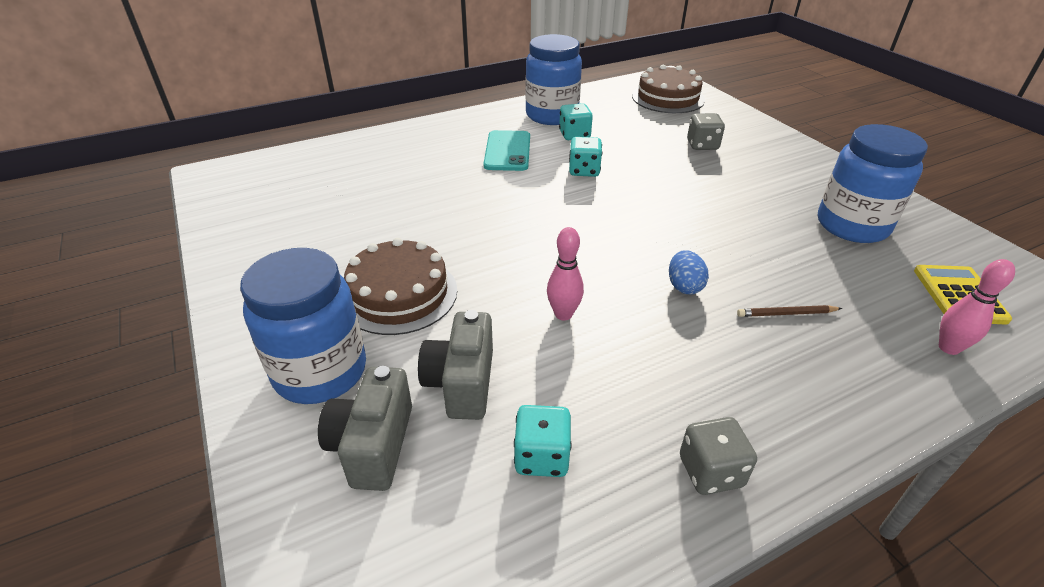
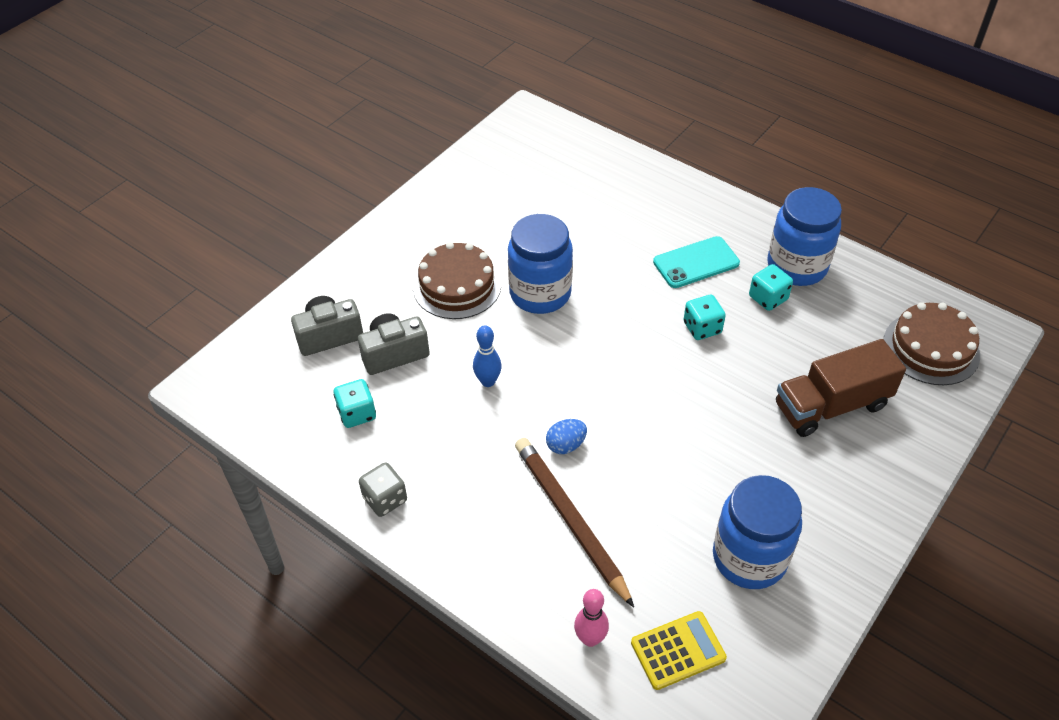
camera: 65 degrees right, 10 degrees up
(320, 372) = (368, 285): blue jar -> blue jar (540, 293)
(563, 314) = (488, 381): pink bowling pin -> blue bowling pin
(702, 145) = (831, 406): grey dice -> brown truck
(786, 313) = (570, 519): brown pencil -> brown pencil, size x2.32

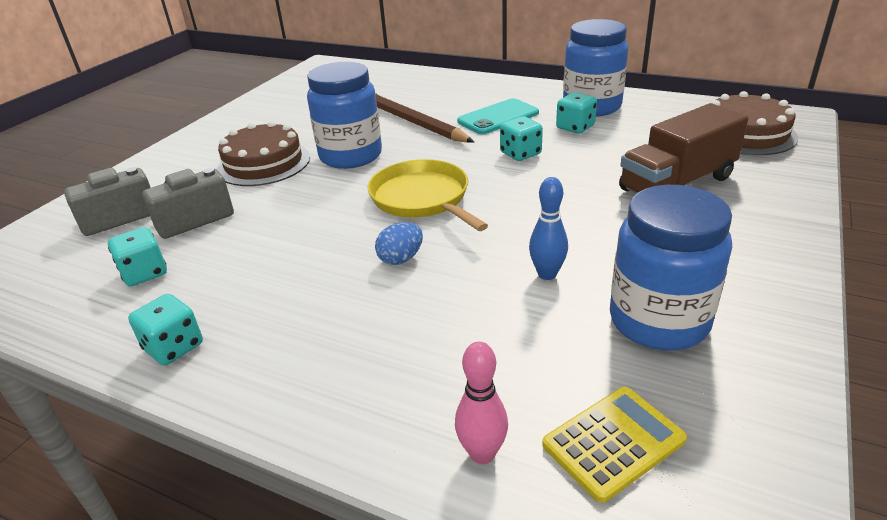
camera: 10 degrees left, 15 degrees down
(385, 499) = (174, 347): grey dice -> turquoise dice
(488, 381) = (302, 223): blue bowling pin -> blue bowling pin (547, 274)
(570, 519) = (421, 324): brown pencil -> brown pencil (411, 121)
(597, 372) = (422, 198): none -> yellow pan

